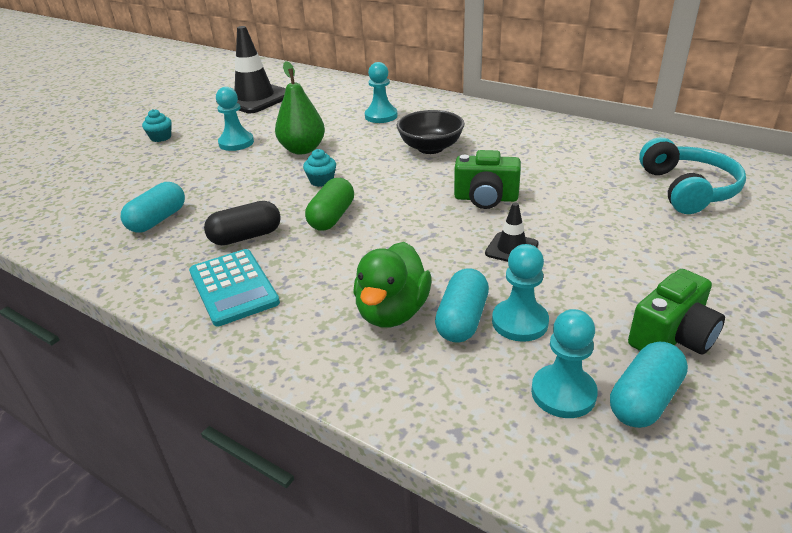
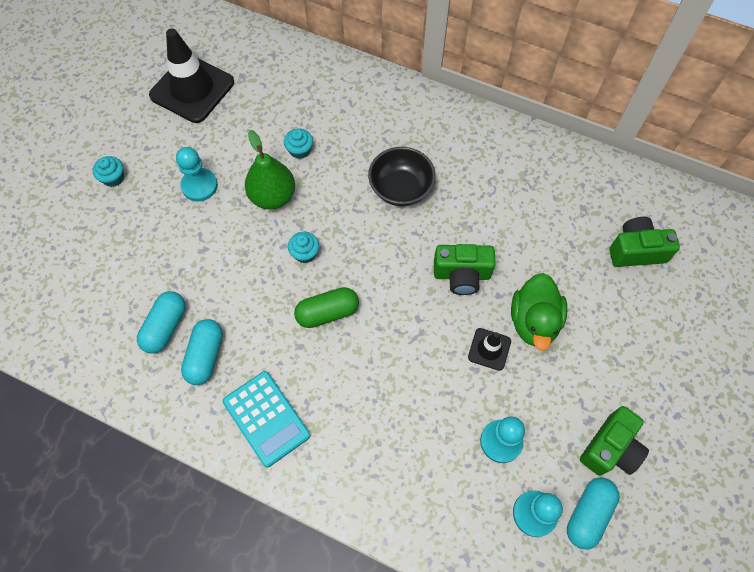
camera: 10 degrees left, 30 degrees up
(246, 237) = (256, 347): black capsule -> none
(332, 217) = (327, 312): green capsule -> green capsule turned 60 degrees clockwise
(338, 127) = (300, 150): none -> turquoise cupcake
(381, 116) = (341, 126): turquoise pawn -> none
(392, 312) = (403, 438): green duck -> green duck (534, 321)
(462, 320) = (457, 443): turquoise capsule -> turquoise capsule (205, 356)
(687, 189) = (636, 251): turquoise headphones -> green camera

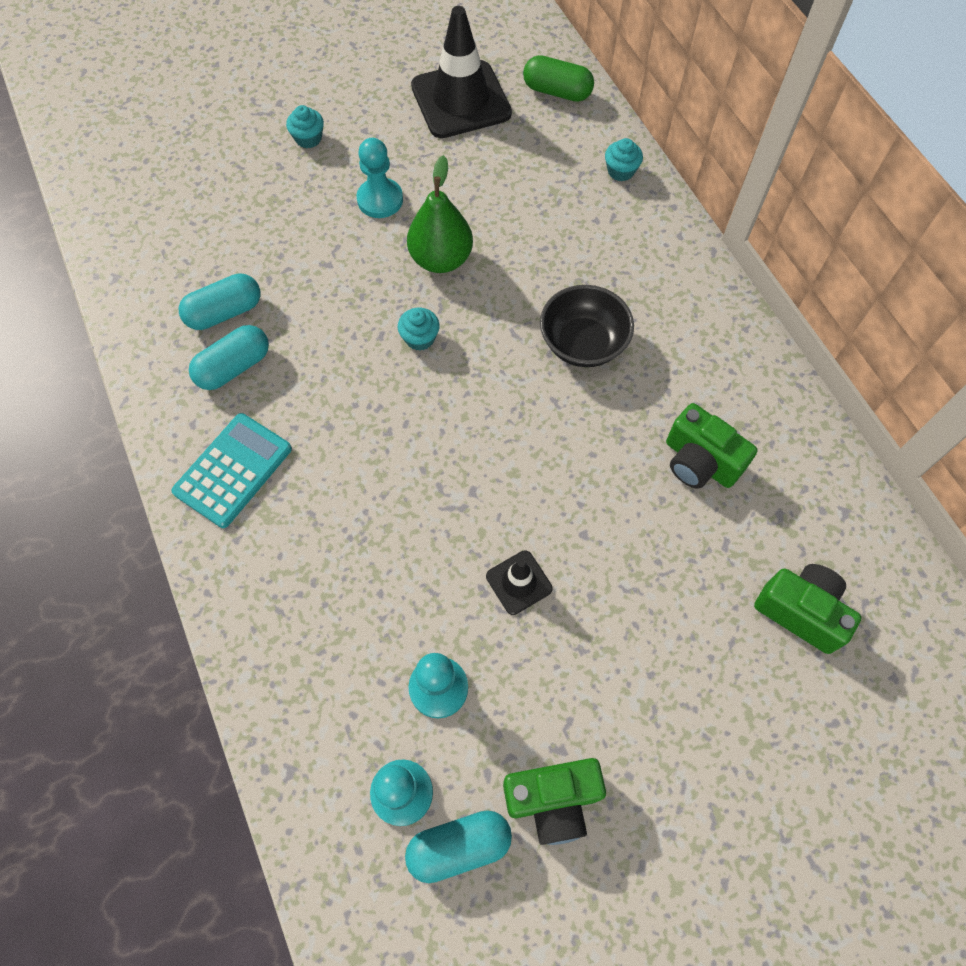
camera: 40 degrees right, 0 degrees up
(266, 418) = (233, 470): turquoise calculator -> turquoise calculator turned 150 degrees counterclockwise
(300, 150) = (512, 231): turquoise cupcake -> turquoise cupcake (620, 171)
(327, 312) = (386, 414): green capsule -> green capsule (557, 91)
(462, 275) = (563, 482): green camera -> green camera (699, 462)
(534, 321) = (597, 593): green duck -> none

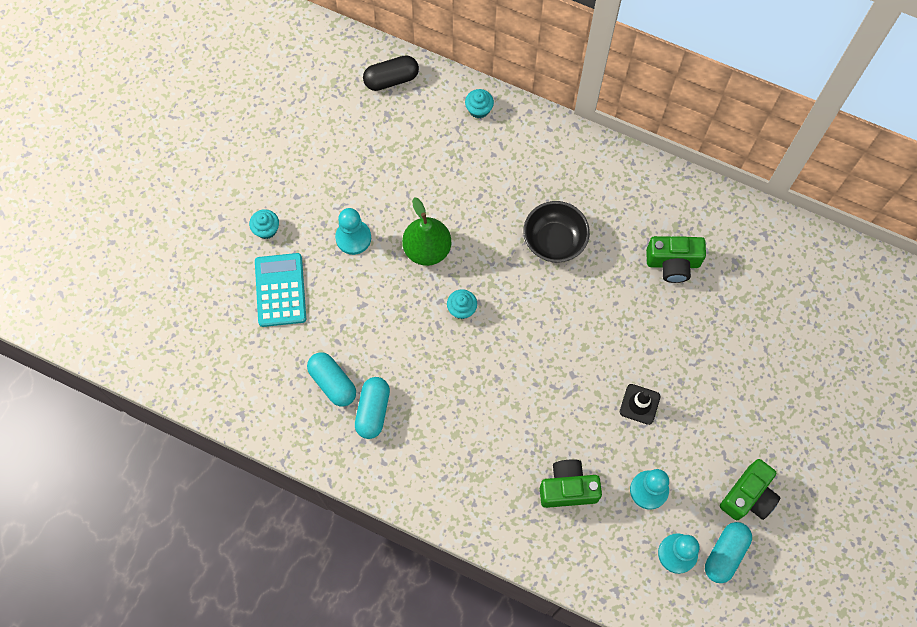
camera: 40 degrees left, 5 degrees up
(225, 312) = (333, 383): turquoise capsule -> turquoise capsule turned 60 degrees counterclockwise
(233, 470) = (433, 469): turquoise calculator -> turquoise calculator (280, 290)
(461, 100) = (337, 129): black traffic cone -> none
(557, 91) = (391, 79): green capsule -> black capsule
(800, 611) = (784, 306): green camera -> green camera (568, 488)

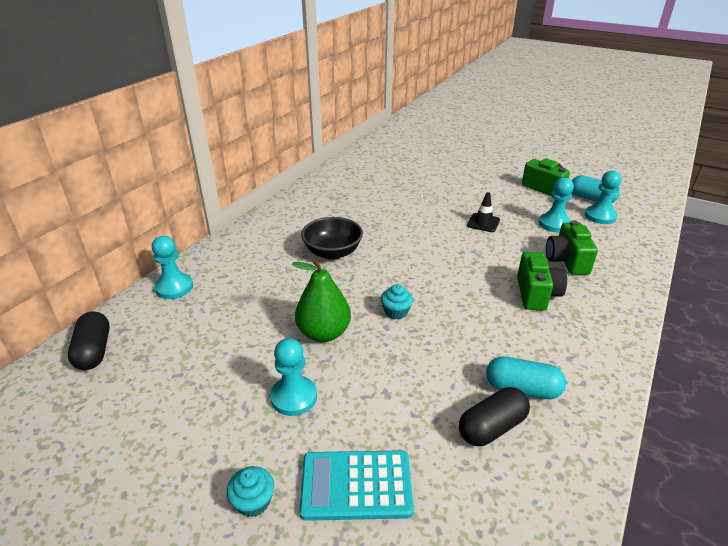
camera: 85 degrees left, 35 degrees down
(333, 383) = (491, 427): turquoise capsule -> black capsule
(479, 109) = (174, 287): turquoise cupcake -> turquoise pawn
(673, 263) = (364, 201): green camera -> green camera (536, 294)

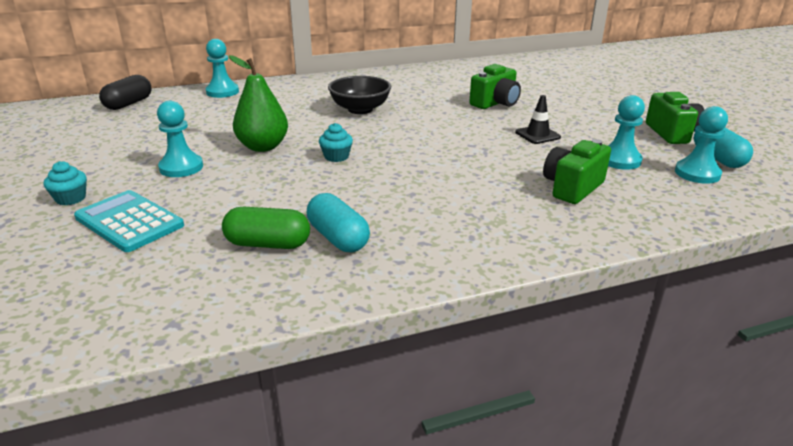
camera: 40 degrees right, 5 degrees down
(491, 427) = (268, 244): black capsule -> green capsule
(536, 294) = (484, 195): green camera -> green camera (495, 103)

